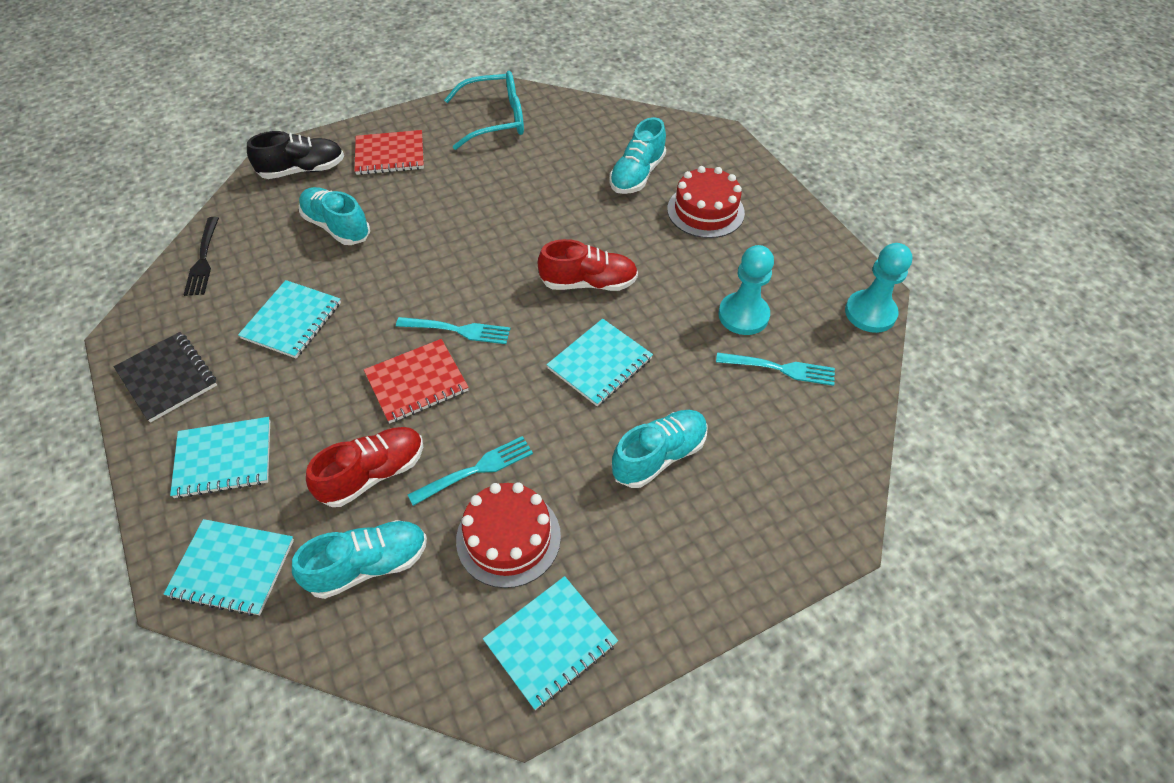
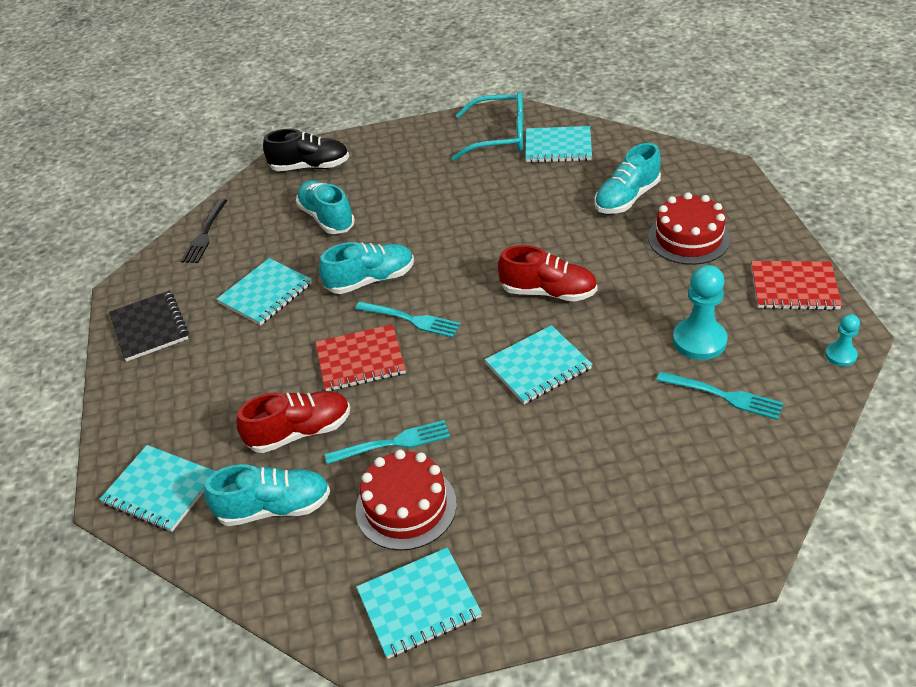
camera: 20 degrees right, 10 degrees down
(224, 459) = (177, 400): turquoise notebook -> turquoise notebook (558, 147)
(390, 155) = (392, 160): red notebook -> red notebook (794, 287)
(659, 456) = (572, 458): turquoise shoe -> turquoise shoe (370, 280)
(870, 313) = (840, 355): turquoise pawn -> turquoise pawn, size x0.55

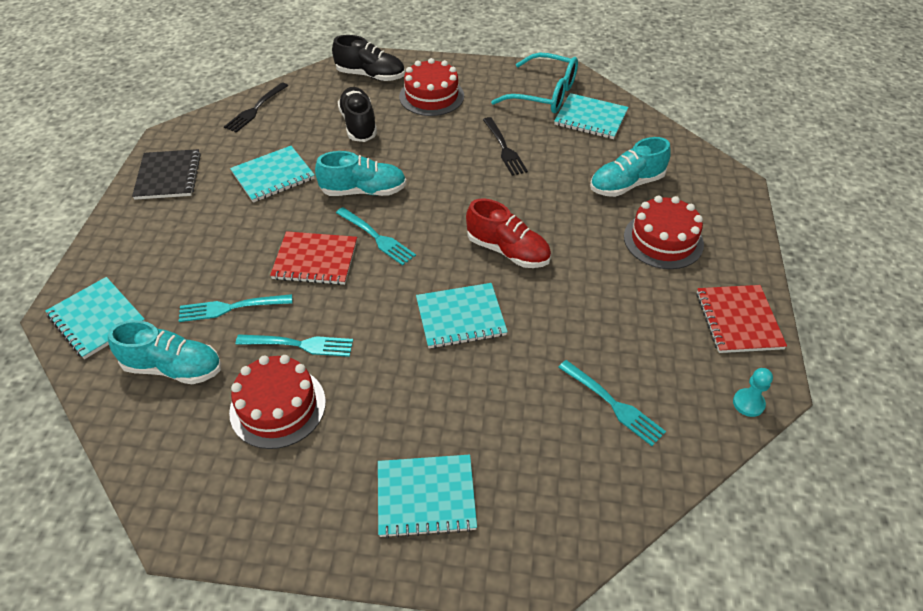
camera: 15 degrees right, 5 degrees up
(300, 432) = (231, 308): red shoe -> turquoise fork
(327, 218) = (359, 125): turquoise shoe -> black shoe
(386, 170) = (431, 96): none -> red cake
(419, 604) = (238, 501): turquoise notebook -> turquoise notebook (426, 497)
(490, 199) = (504, 148): none -> black fork
(699, 341) = (619, 342): turquoise pawn -> none
(794, 287) = (738, 320): red notebook -> red notebook turned 60 degrees clockwise

